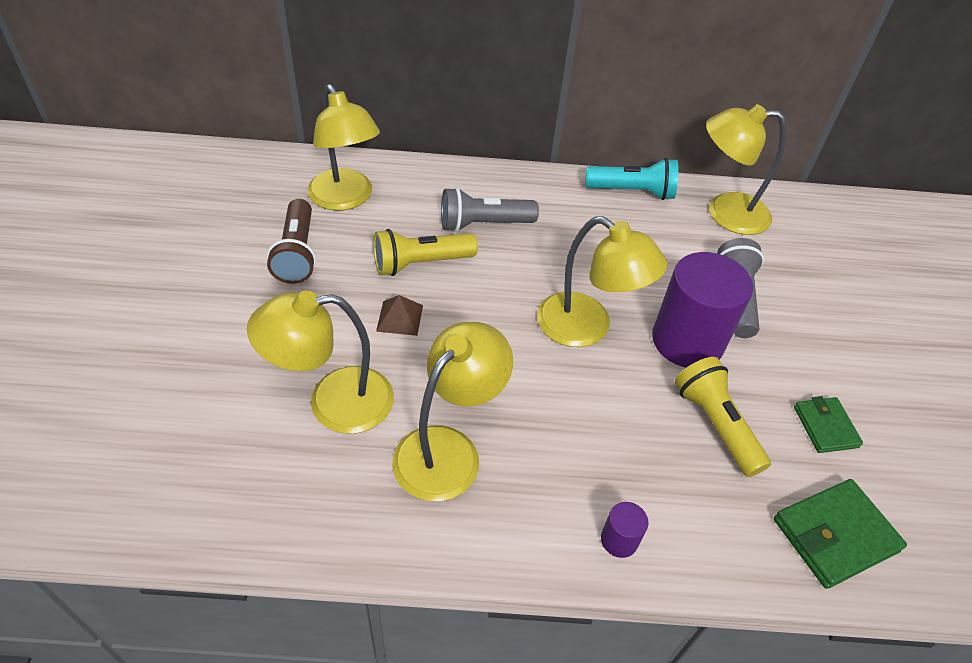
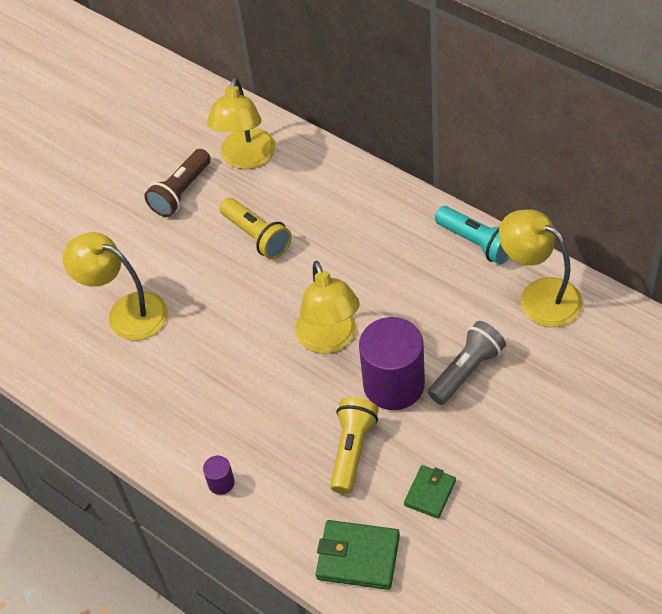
camera: 45 degrees right, 5 degrees up
(400, 318) = (210, 272): brown pyramid -> none
(421, 263) = (257, 236): yellow flashlight -> yellow flashlight turned 150 degrees counterclockwise
(448, 449) = (169, 376): yellow lamp -> none
(483, 224) = (329, 222): grey flashlight -> none

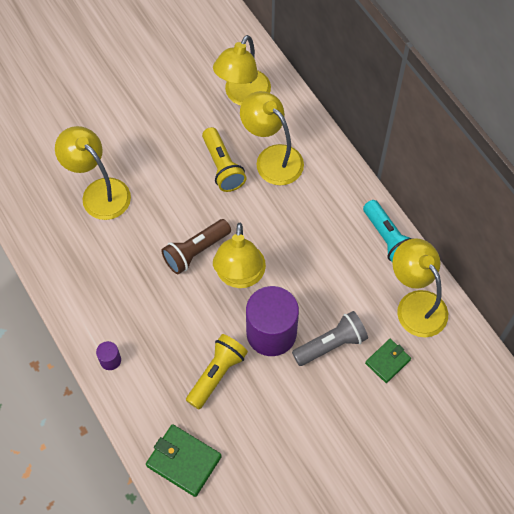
camera: 15 degrees right, 10 degrees up
(181, 192) = (181, 105): brown flashlight -> brown flashlight (196, 251)
(309, 208) = (272, 158): none -> yellow lamp
(430, 493) = (259, 433): green wallet -> green wallet (387, 361)

